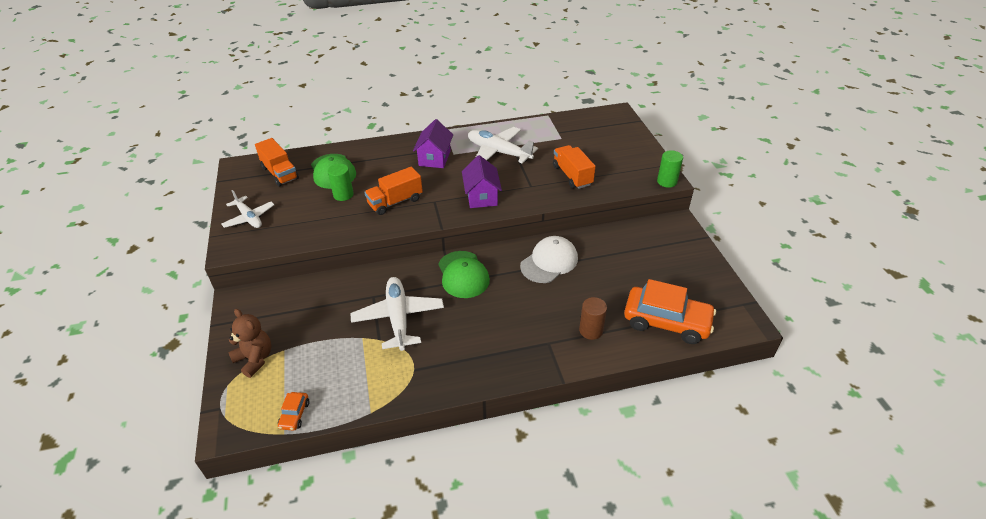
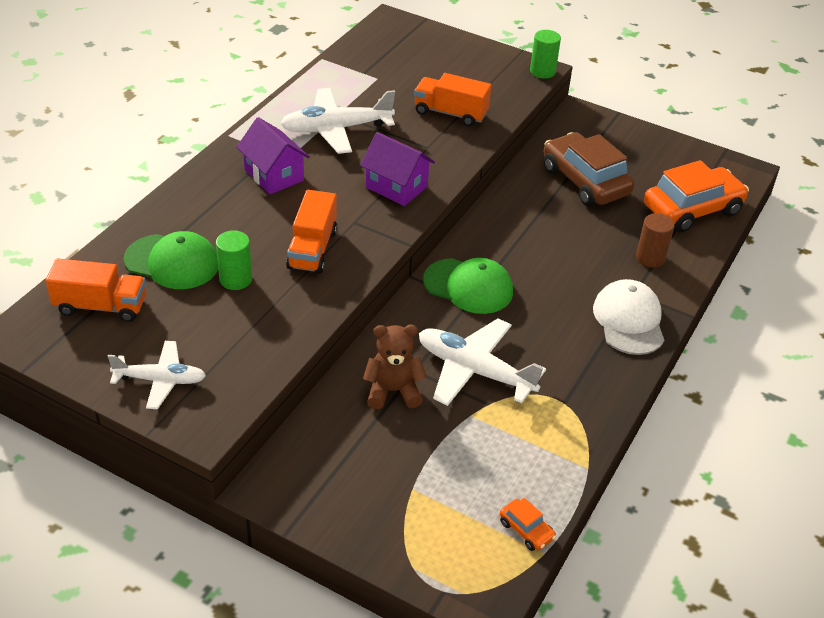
camera: 50 degrees left, 0 degrees up
(255, 359) = (397, 521): brown teddy bear -> brown teddy bear (393, 391)
(549, 262) = (527, 220): white cap -> white cap (629, 320)
(619, 262) = (585, 181): none -> brown car

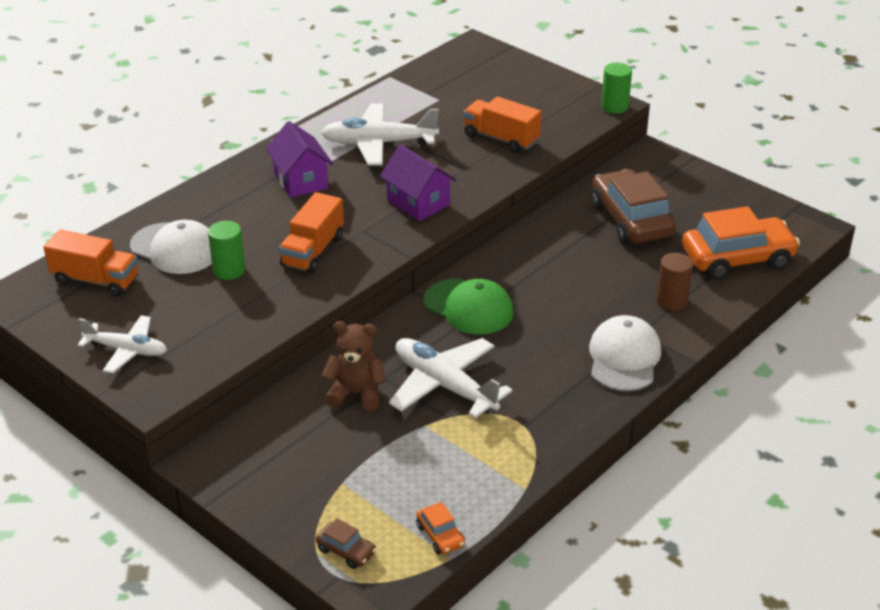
camera: 15 degrees right, 5 degrees down
(172, 262) = (175, 249): green cap -> white cap
(442, 562) = (346, 551): none -> brown car

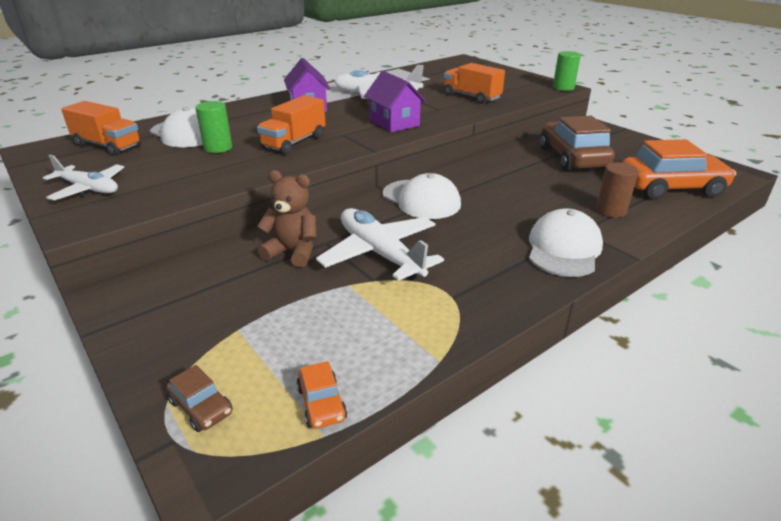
camera: 10 degrees right, 5 degrees down
(468, 307) = (421, 199): green cap -> white cap

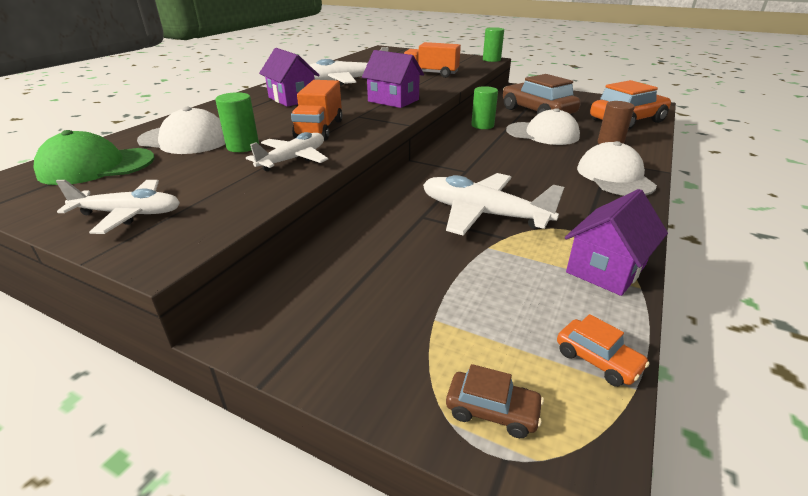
camera: 25 degrees left, 0 degrees up
(108, 146) = (97, 166): orange truck -> green cap
(241, 167) = (293, 159): none -> white plane
(293, 252) = (401, 232): brown teddy bear -> none
(421, 199) = (462, 163): white cap -> white cap (542, 134)
(429, 335) = (606, 269): none -> purple house
(491, 163) = (482, 125): none -> green cylinder

